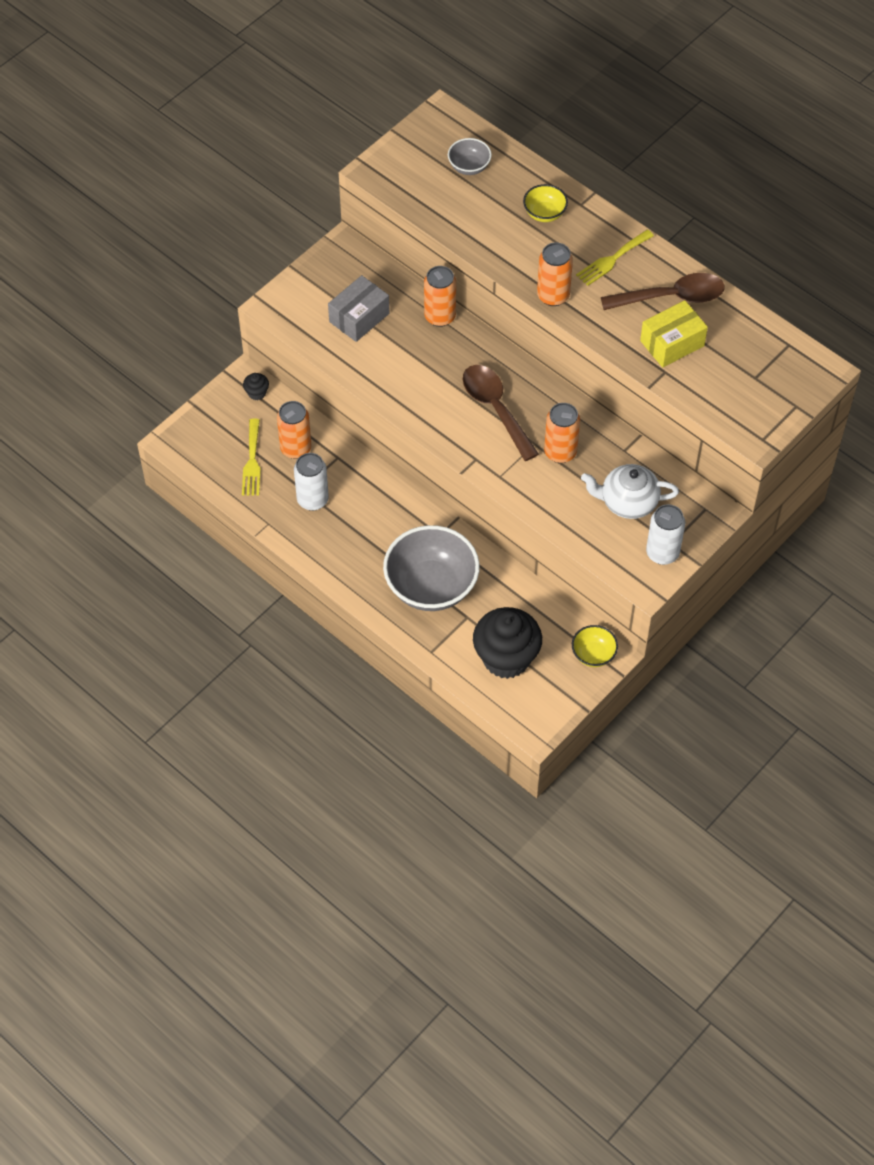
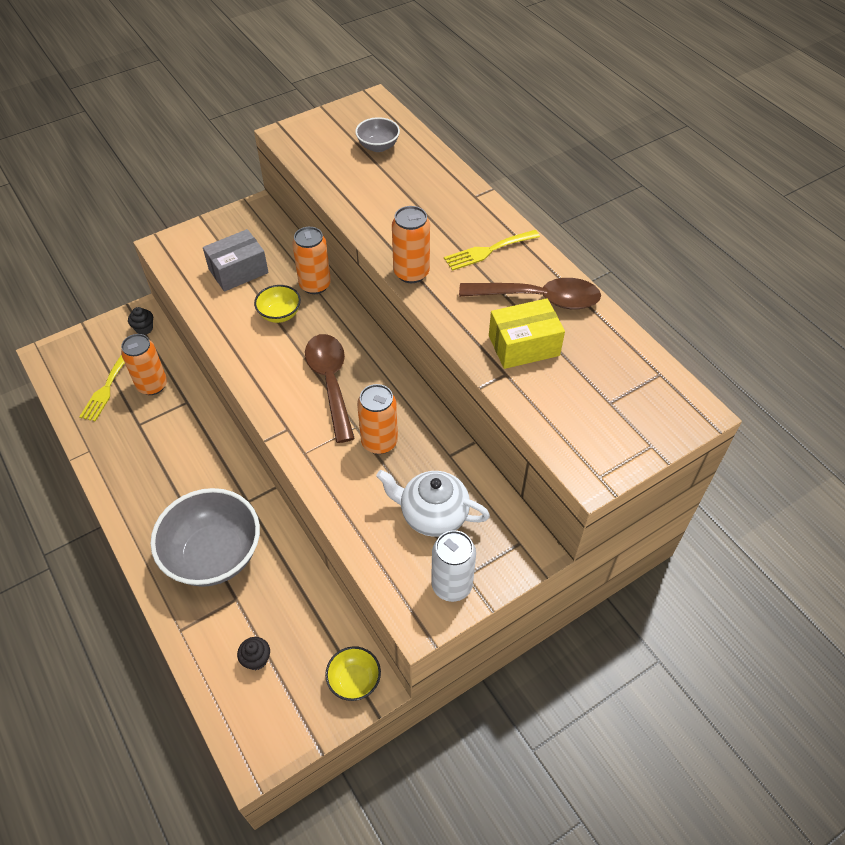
camera: 15 degrees right, 5 degrees down
(312, 500) = (142, 437): white can -> none
(506, 658) = (256, 659): black cupcake -> black cupcake, size x0.41
(544, 213) = (434, 197): yellow bowl -> yellow bowl (280, 314)

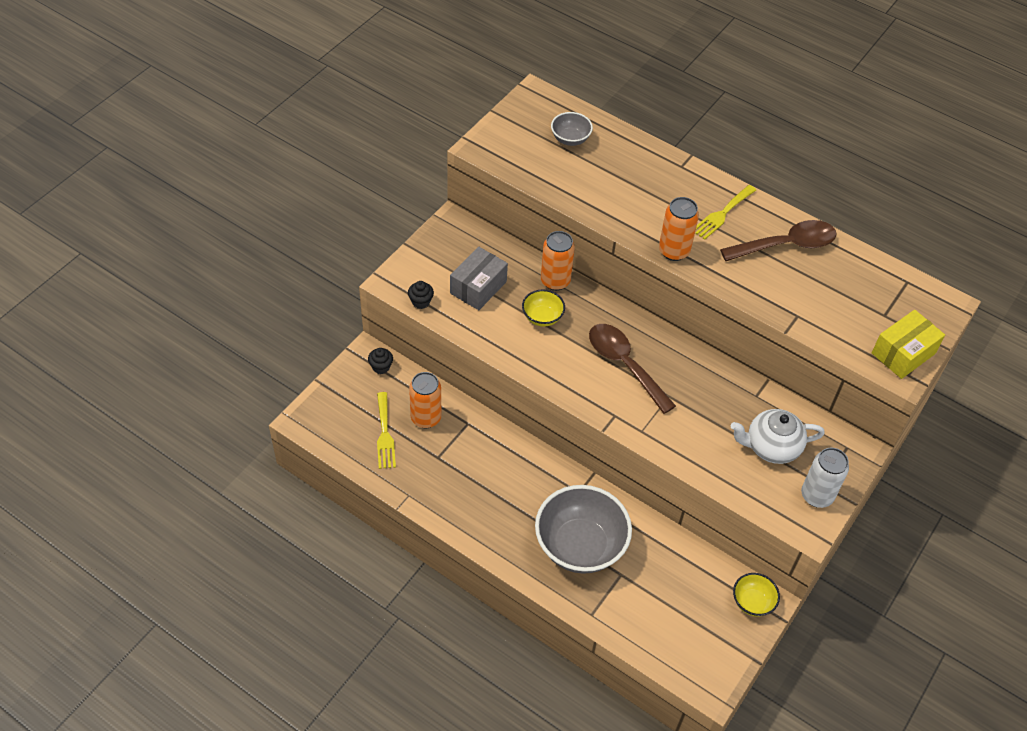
camera: 25 degrees left, 0 degrees up
(256, 659) = (667, 614): black cupcake -> black cupcake (421, 302)
(379, 442) = (695, 402): orange can -> none
(524, 345) = (797, 288): yellow box -> yellow box (903, 353)

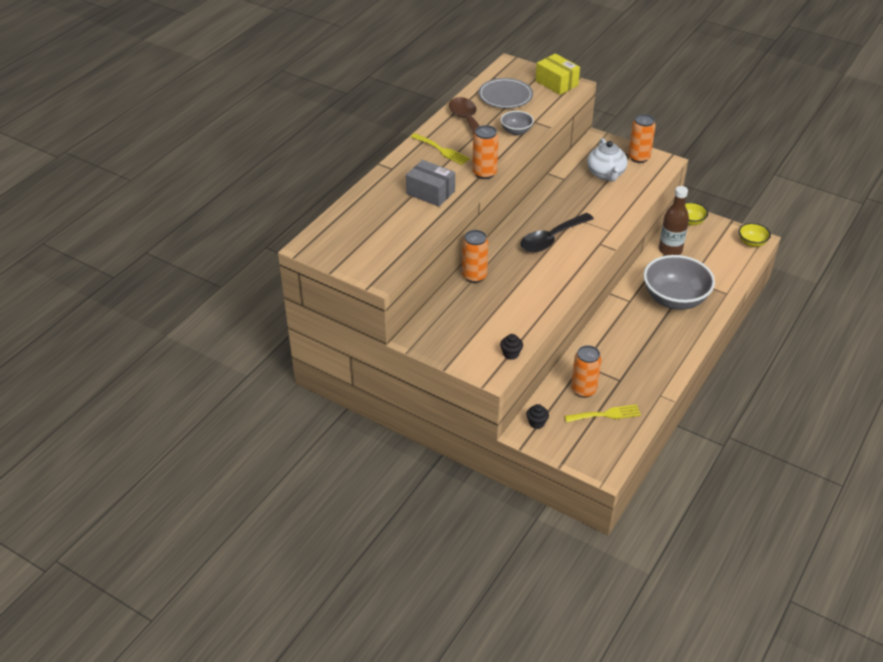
camera: 90 degrees left, 10 degrees down
(478, 287) = (488, 320): grey box -> grey box (430, 192)
(542, 317) = (514, 282): yellow bowl -> yellow bowl (752, 243)
(570, 139) = (364, 226): grey bowl -> grey bowl (516, 131)
(624, 364) = (551, 239): brown spoon -> black spoon
(684, 561) = (670, 250): none -> brown bottle
(816, 495) = (639, 157): white can -> orange can
(859, 290) = (505, 96): none -> grey plate

